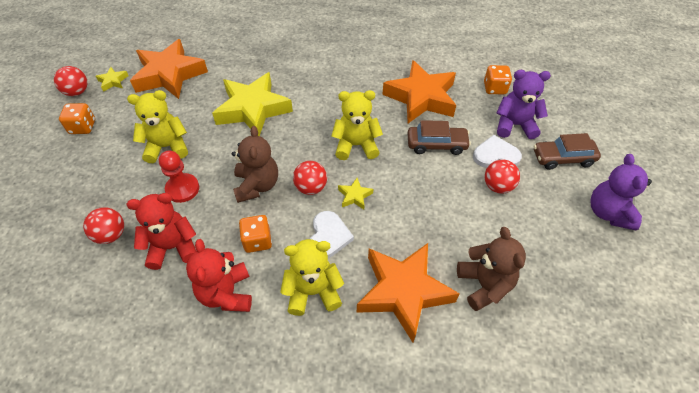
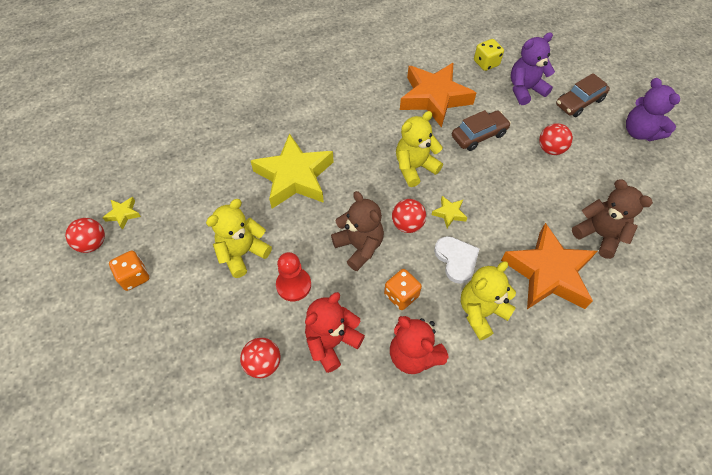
camera: 30 degrees left, 5 degrees up
(169, 75) = (179, 180): orange star -> none
(494, 88) = (486, 63): orange dice -> yellow dice
(495, 155) = (530, 123): white heart -> none

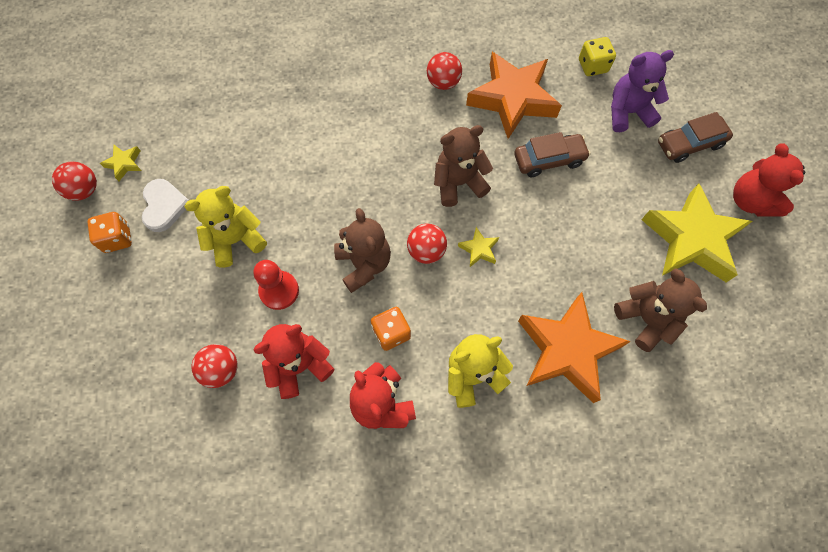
camera: 15 degrees right, 10 degrees up
(294, 177) = (319, 163): yellow star -> yellow star (691, 239)
(414, 167) = (458, 183): yellow teddy bear -> brown teddy bear
(456, 259) = (467, 307): white heart -> white heart (164, 206)
(550, 149) = (629, 197): red ball -> red ball (443, 82)
(640, 132) = (750, 201): purple teddy bear -> red teddy bear

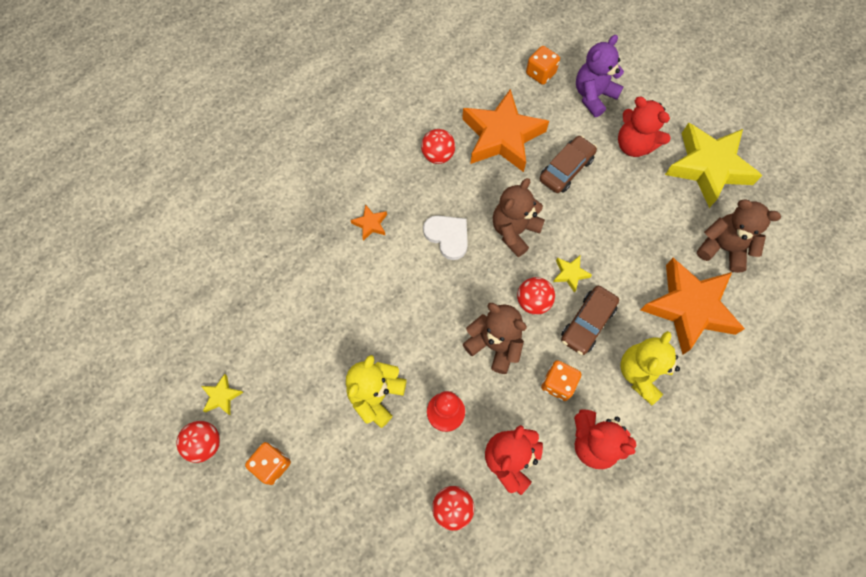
camera: 35 degrees left, 0 degrees up
(164, 206) = (290, 409): white heart -> white heart (447, 236)
(342, 104) = (370, 224): none -> orange star
(592, 66) = (540, 73): yellow dice -> orange dice
(689, 144) = (654, 94): brown car -> brown car (587, 323)
(750, 201) = (724, 113): red teddy bear -> red teddy bear (634, 145)

